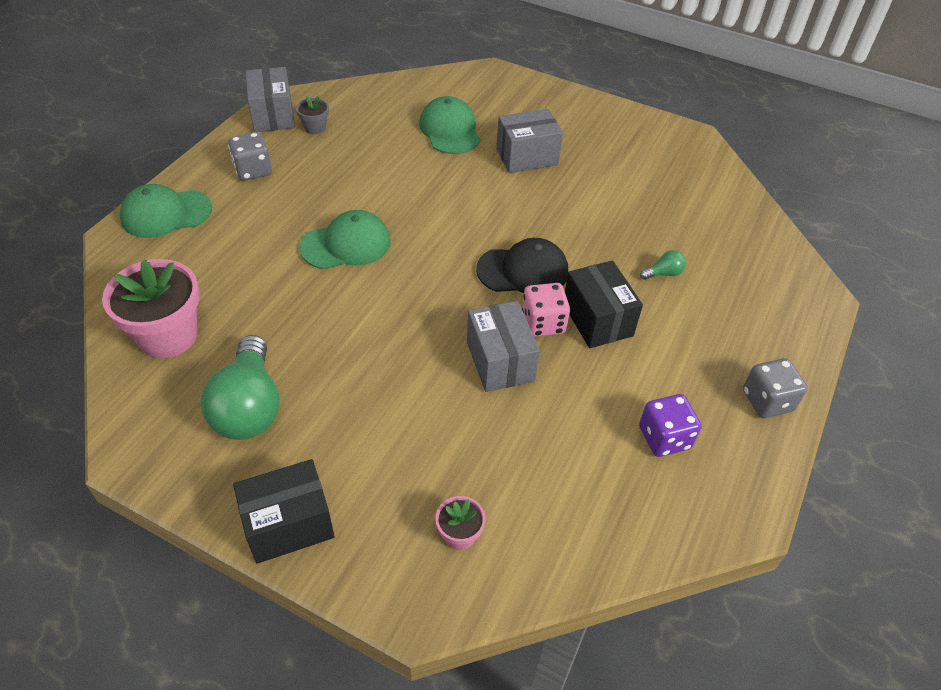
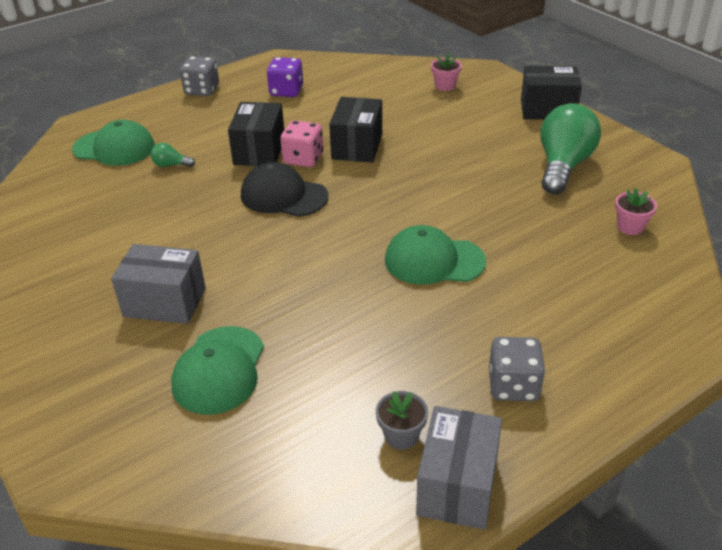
camera: 150 degrees left, 10 degrees down
(166, 213) = (636, 354): green cap -> green cap (114, 148)
(168, 336) = (630, 227): pink flower pot -> pink flower pot, size x0.47
(500, 361) = (357, 146): grey box -> black box

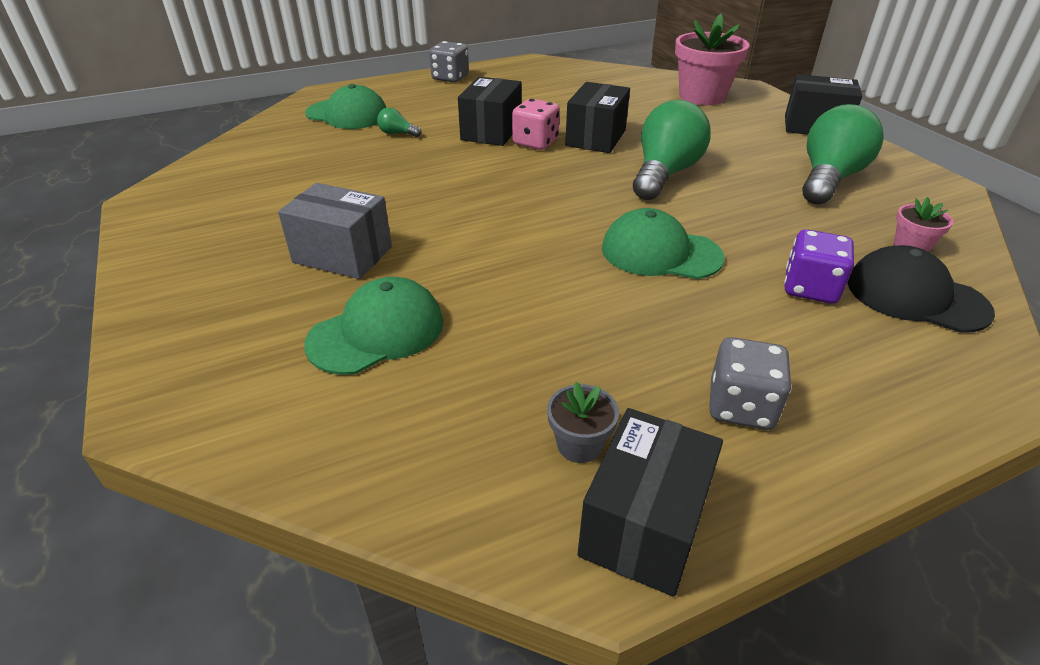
camera: 10 degrees right, 0 degrees up
(219, 370) = (377, 332): green cap -> green cap turned 150 degrees counterclockwise
(283, 196) = (505, 172): black cap -> black cap (915, 296)
(286, 91) = (534, 86): purple dice -> purple dice (810, 288)
(425, 179) = (664, 174): none -> green light bulb
(445, 86) = (702, 96): pink flower pot -> pink flower pot, size x2.11
(457, 485) = (644, 525): grey box -> black box

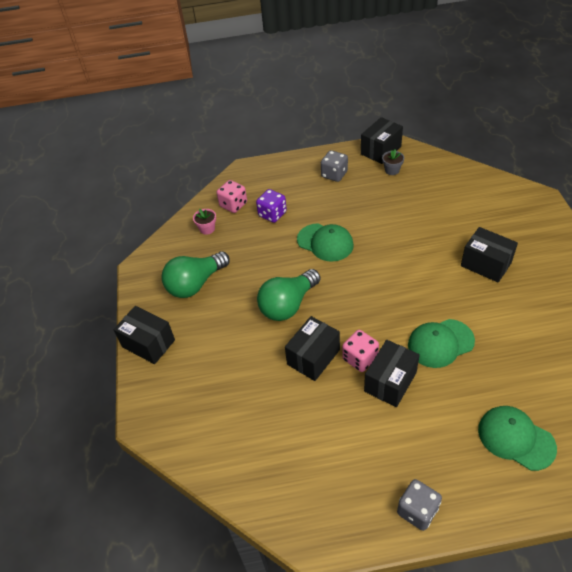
camera: 160 degrees left, 10 degrees up
(342, 255) = (486, 264): grey box -> black box
(377, 332) = (462, 218): green cap -> green cap (440, 343)
(397, 133) = (466, 392): green light bulb -> none
(702, 96) = (193, 411): pink flower pot -> none
(915, 296) = (233, 205): black cap -> pink dice

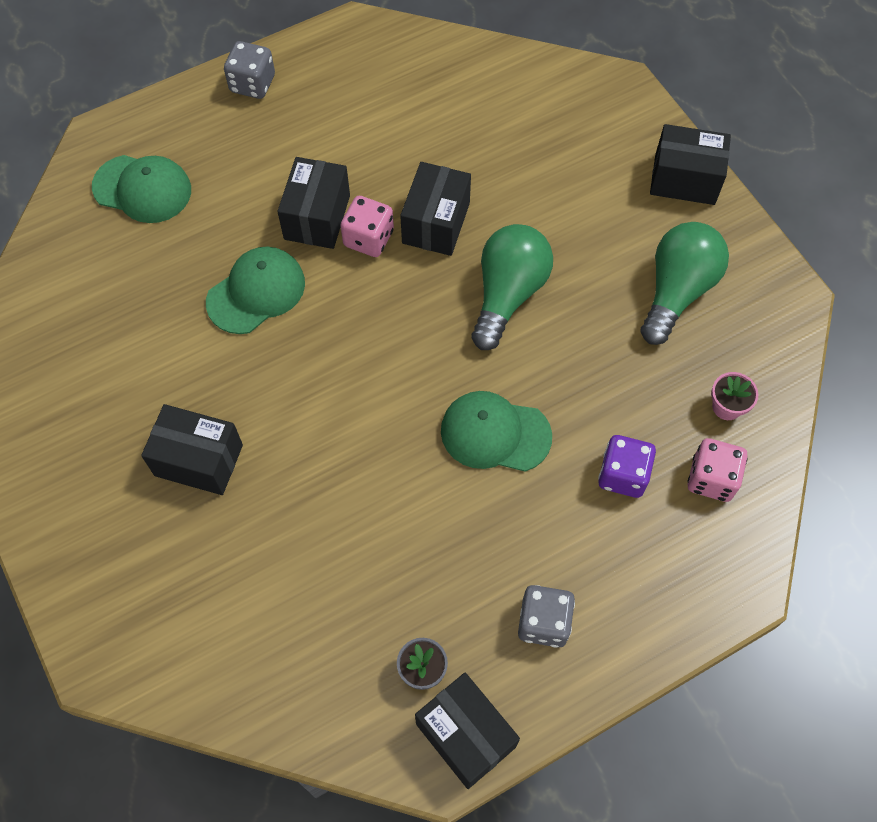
camera: 155 degrees right, 15 degrees up
(380, 150) = (465, 735): black box -> black box turned 60 degrees counterclockwise

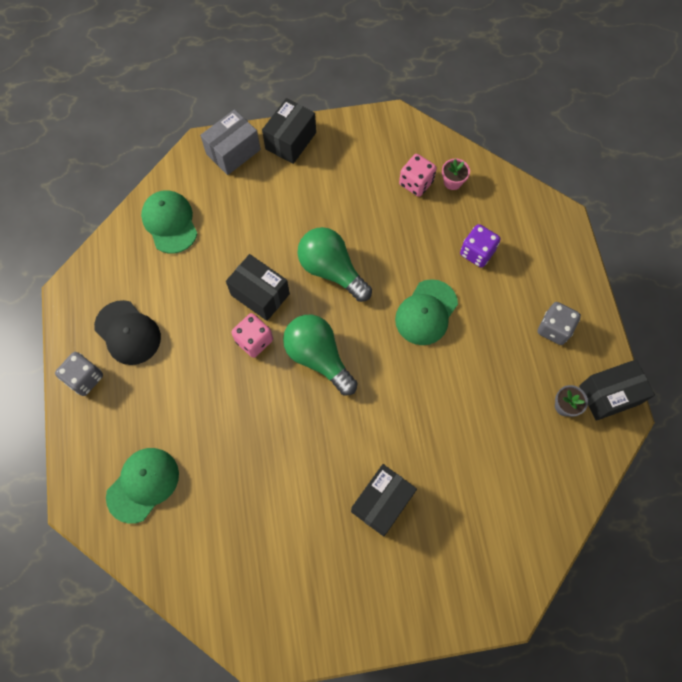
camera: 70 degrees left, 5 degrees up
(256, 292) = (266, 427): green cap -> green cap (170, 222)
(317, 217) = (222, 368): black box -> none
(326, 103) = (128, 333): none -> black cap
(631, 120) = (233, 152): none -> grey box
(677, 291) = (367, 176): green light bulb -> green light bulb (318, 357)
(711, 479) = (494, 208): pink dice -> pink dice (416, 183)

